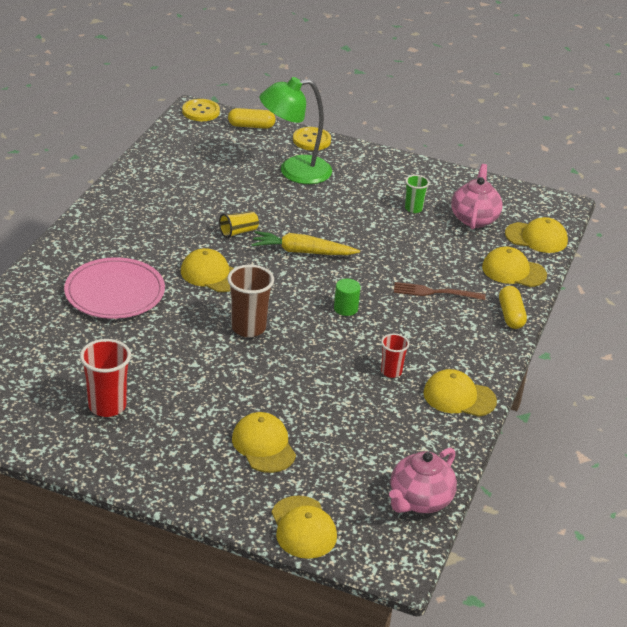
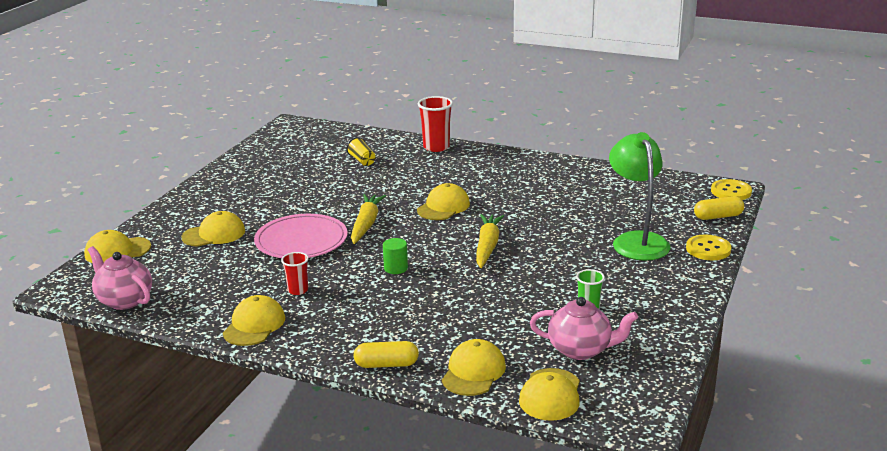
camera: 95 degrees right, 10 degrees down
(107, 406) = (274, 178): red cup -> red cup (436, 147)
(115, 292) = (414, 172): pink plate -> pink plate (301, 240)
(238, 232) = (513, 216): yellow cup -> yellow cup (362, 160)
(248, 328) = (366, 224): brown cup -> yellow carrot
(251, 126) = (718, 217): yellow capsule -> yellow capsule turned 75 degrees clockwise
(434, 292) = (426, 317): brown fork -> none

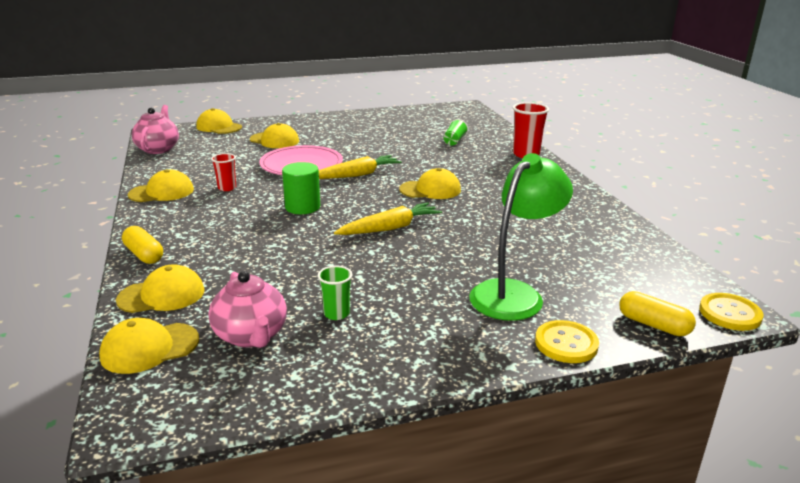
camera: 50 degrees right, 0 degrees up
(362, 160) = (454, 141): yellow cup -> green cup
(396, 268) = (302, 207): green cylinder -> green cylinder, size x1.50

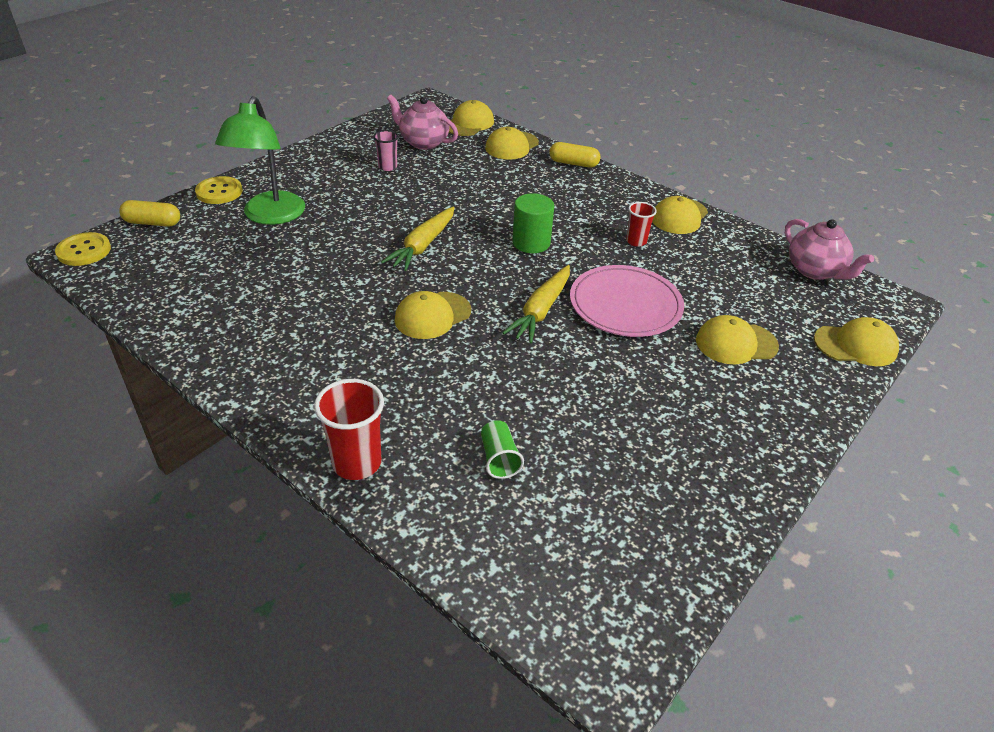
camera: 145 degrees right, 15 degrees up
(336, 314) = (387, 167): green cup -> pink cup

